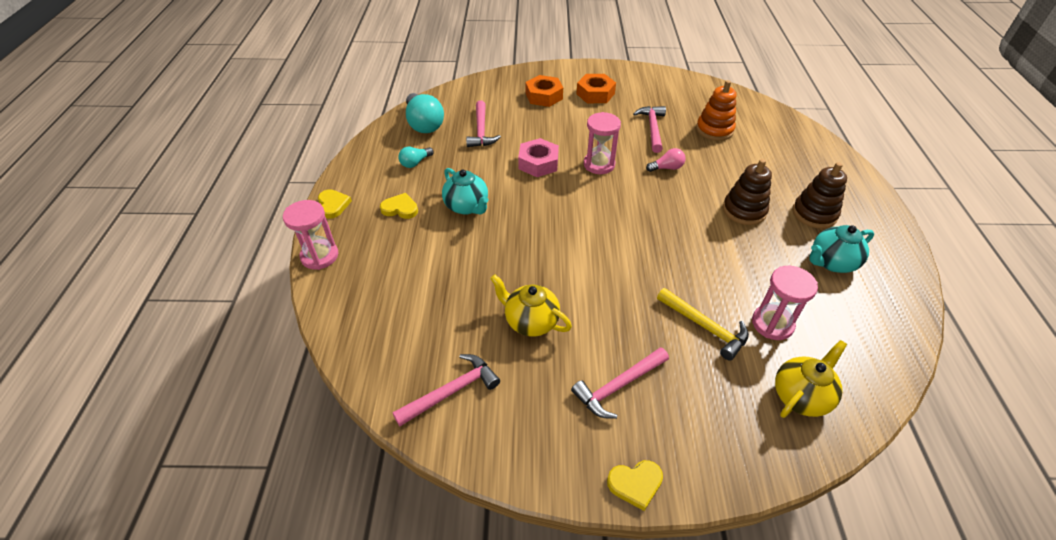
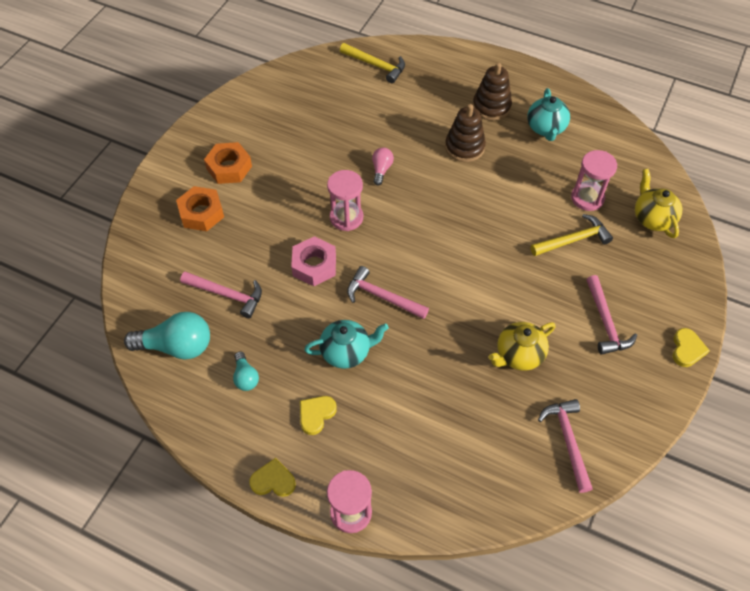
camera: 65 degrees left, 10 degrees up
(652, 128) = (318, 151): pink hammer -> pink hammer (382, 297)
(714, 130) = (349, 108): orange stacking toy -> none
(777, 129) = (376, 65): none -> yellow hammer

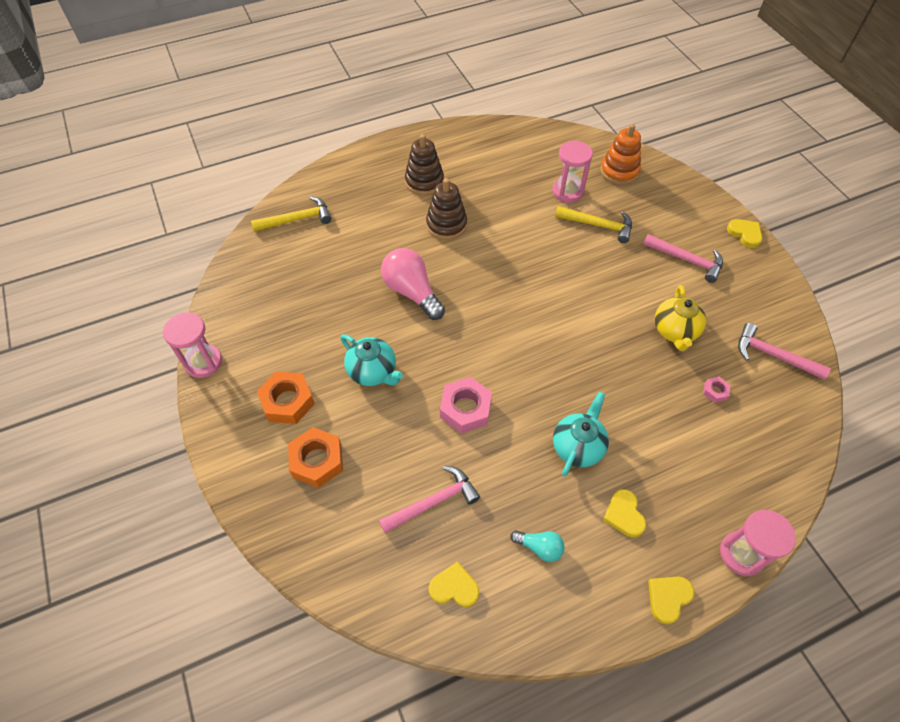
camera: 50 degrees left, 0 degrees up
(177, 346) = (454, 587): turquoise light bulb -> yellow heart
(346, 217) = (437, 350): pink hourglass -> pink hourglass (203, 362)
(381, 170) = (412, 292): pink light bulb -> pink light bulb, size x1.91
(382, 297) = (543, 381): pink hammer -> none
(486, 416) = (715, 391): none -> pink nut
(546, 128) = (480, 167): turquoise teapot -> turquoise teapot (373, 372)
(573, 240) = (598, 225): yellow hammer -> yellow hammer turned 90 degrees clockwise
(652, 218) = (619, 171): yellow teapot -> orange stacking toy

